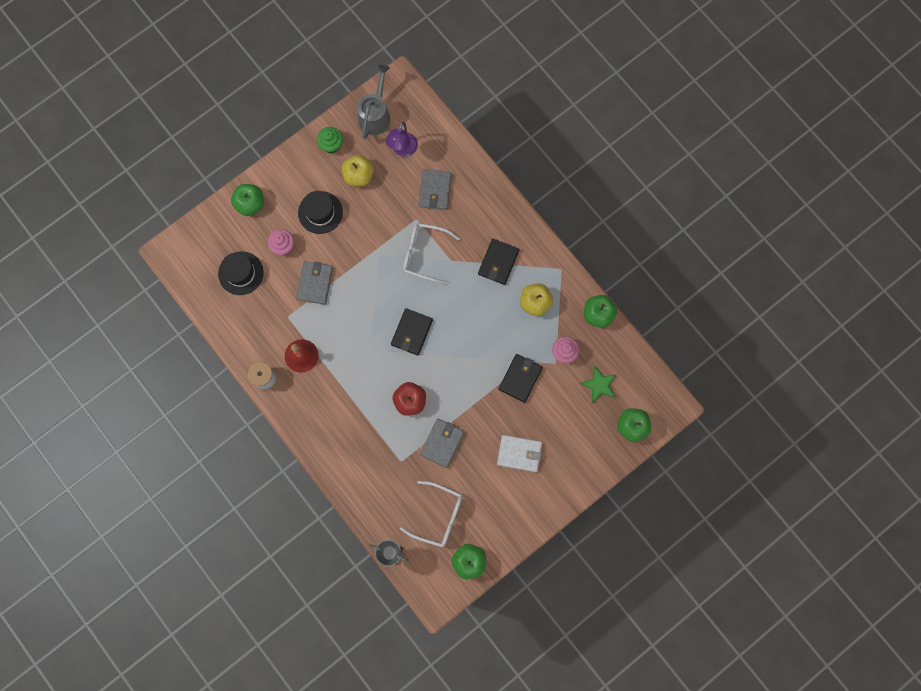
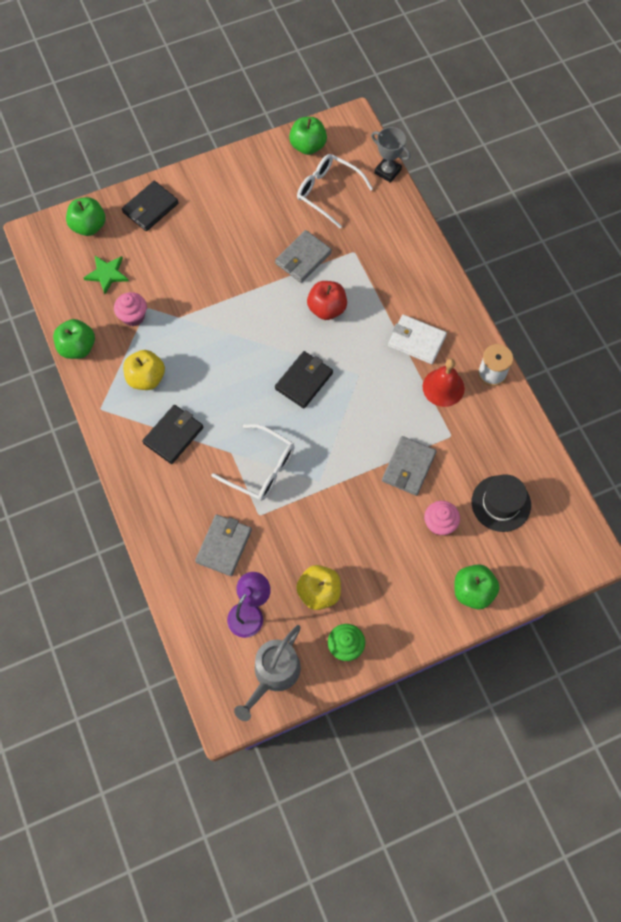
camera: 165 degrees left, 10 degrees down
(320, 212) = (382, 556): black hat -> none
(519, 453) = (221, 229): white wallet -> white wallet (416, 341)
(520, 378) = (193, 302): black wallet -> black wallet (150, 208)

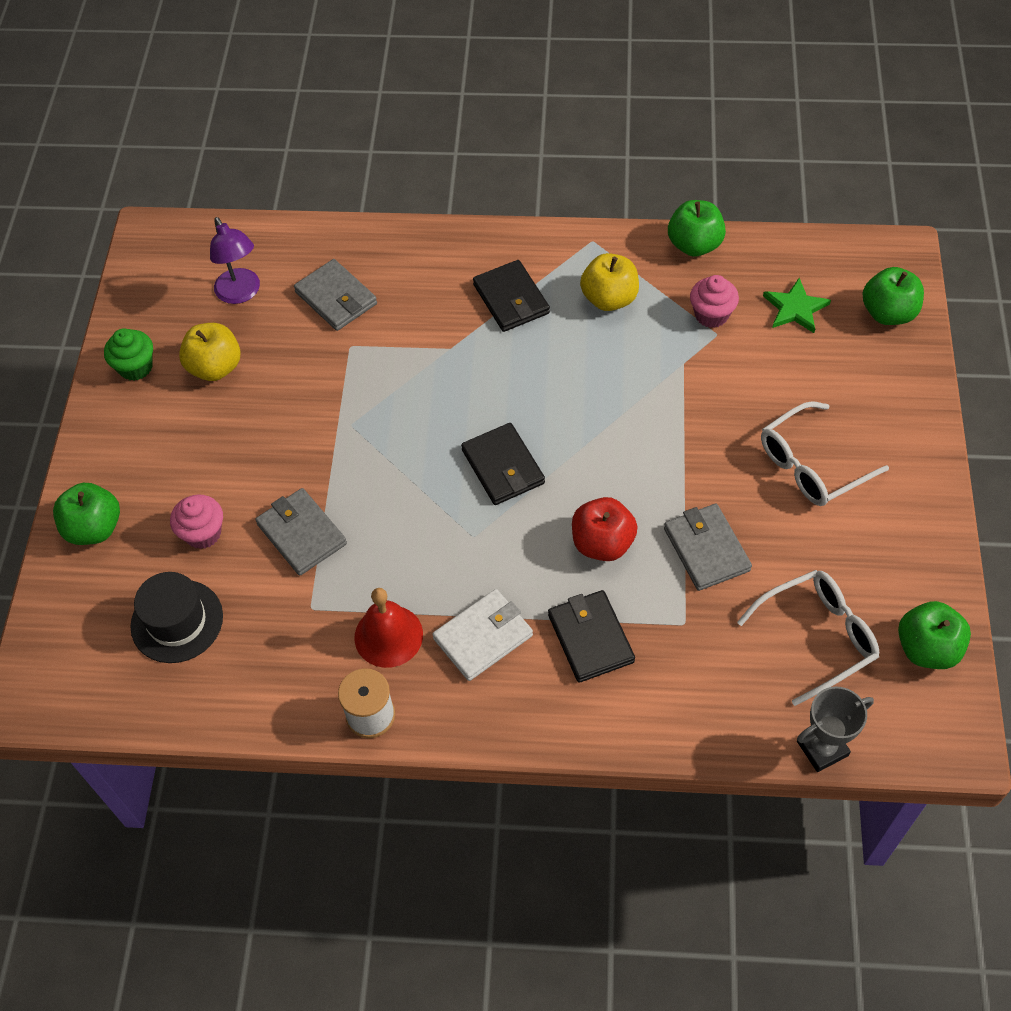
camera: 120 degrees right, 10 degrees down
(150, 208) = (889, 393): black wallet -> black wallet (590, 638)
(261, 468) = (409, 371): white glasses -> white glasses (812, 465)
(273, 674) = (159, 289): grey watering can -> none

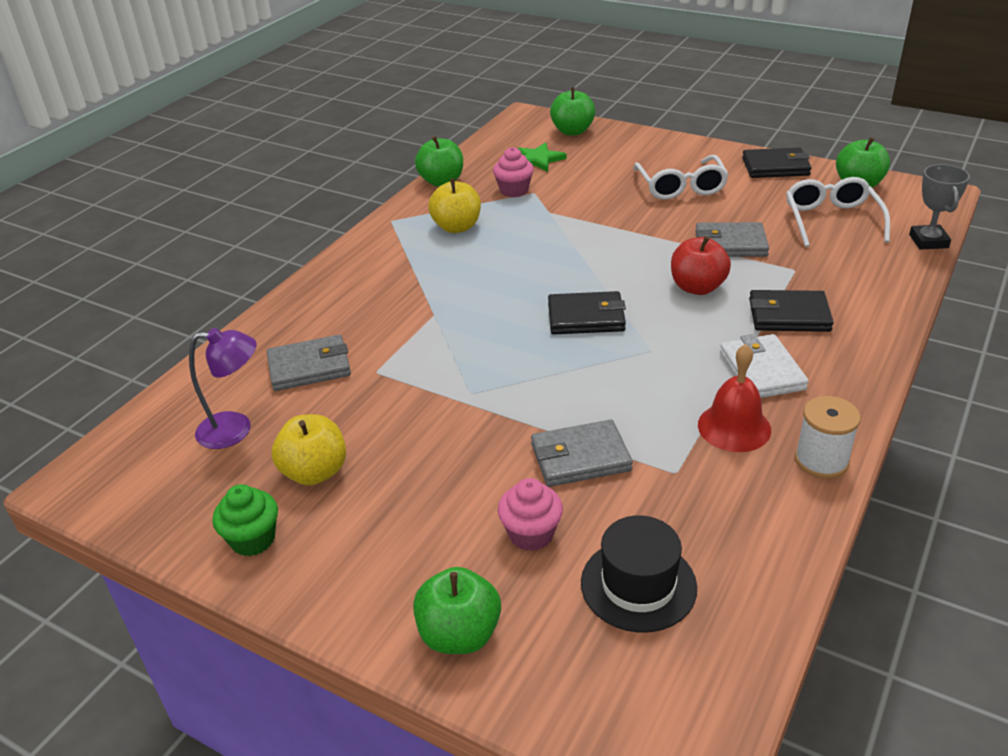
camera: 65 degrees left, 20 degrees down
(511, 299) = (411, 271): black wallet -> black wallet (775, 167)

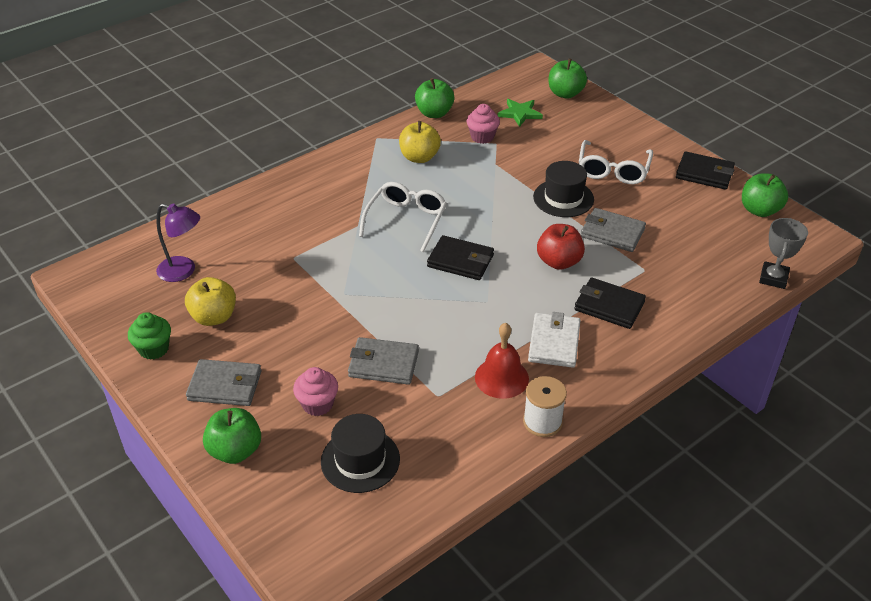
camera: 20 degrees right, 5 degrees up
(309, 367) = (253, 240): grey wallet -> grey wallet (225, 385)
(650, 225) = (563, 198): none -> black hat
(831, 220) = (710, 236): white glasses -> white glasses (406, 220)

